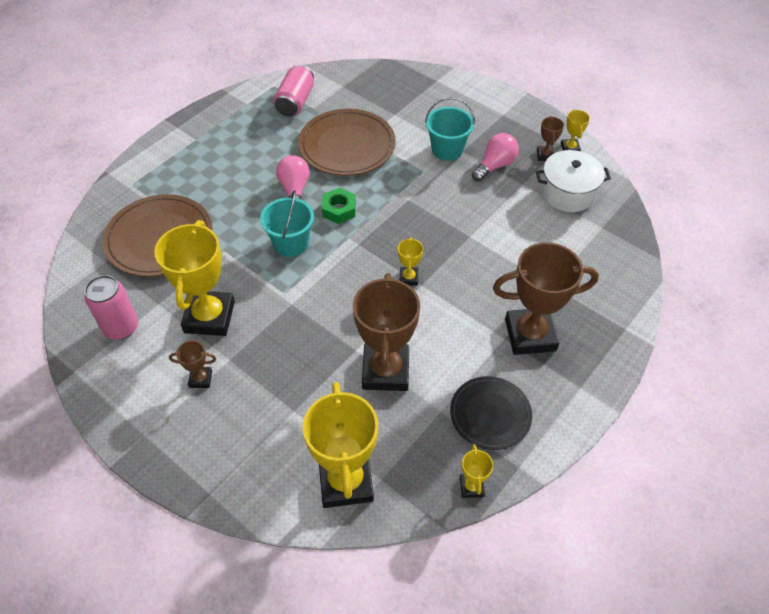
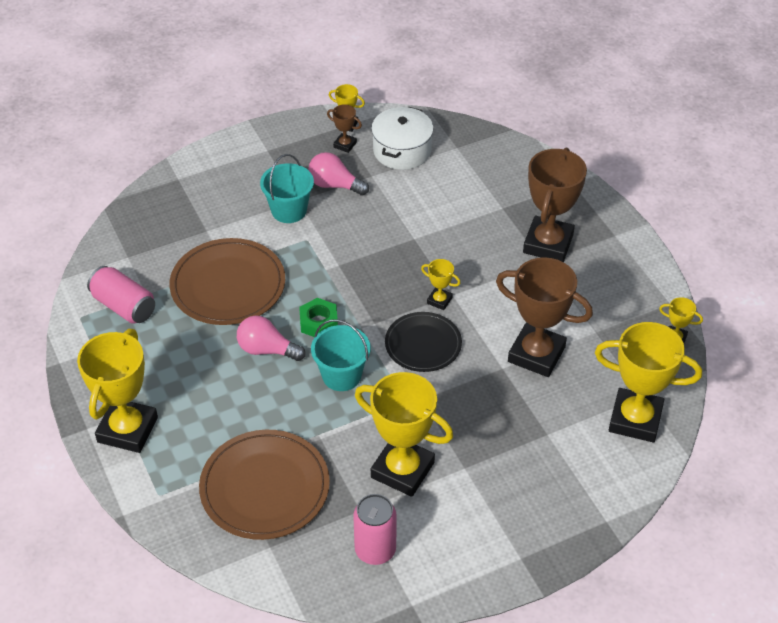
camera: 65 degrees left, 5 degrees down
(183, 146) = (127, 430): none -> yellow trophy
(200, 379) = (476, 497): brown trophy -> none
(490, 414) = (614, 301): black plate -> black plate (423, 344)
(494, 166) = (334, 185): pink light bulb -> pink light bulb turned 45 degrees counterclockwise

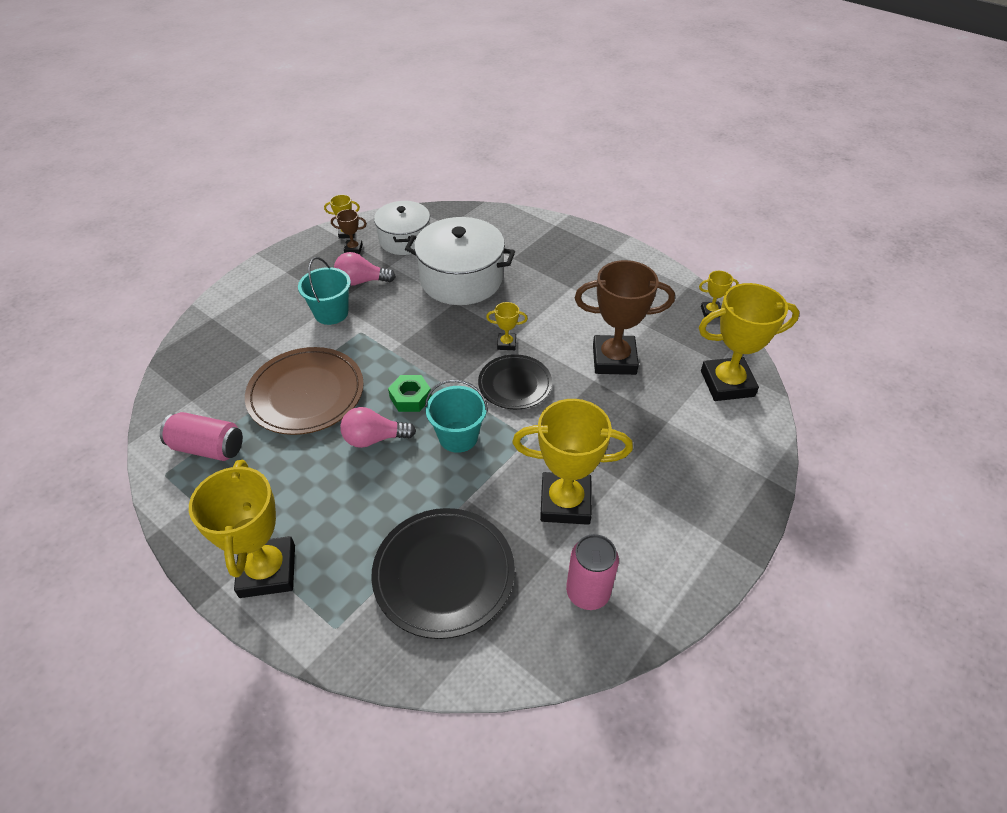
camera: 25 degrees left, 0 degrees up
(265, 487) = (443, 573): brown plate -> black plate
(435, 215) = (461, 279): none -> white pot
(548, 244) = (566, 273): brown trophy -> none

